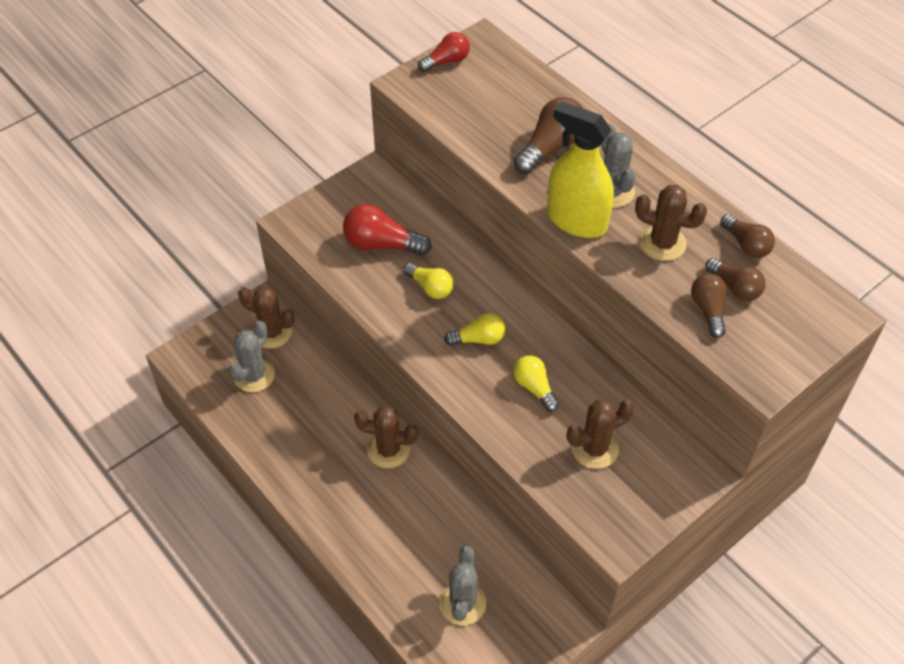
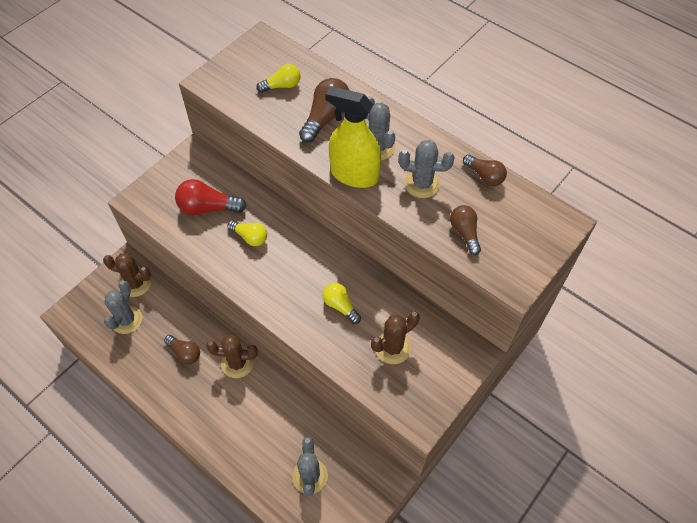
camera: 10 degrees left, 5 degrees up
(446, 61) = (236, 59): red light bulb -> none
(478, 339) = (292, 273): yellow light bulb -> yellow light bulb (282, 86)
(662, 243) = (422, 184): brown cactus -> grey cactus
(735, 287) = (482, 212): brown light bulb -> brown light bulb (185, 353)

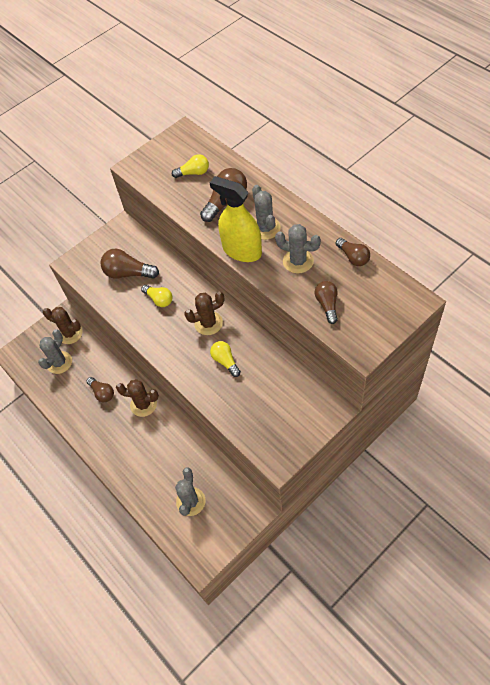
camera: 15 degrees right, 0 degrees up
(208, 208) = (128, 273): red light bulb -> brown light bulb
(392, 347) = (264, 399): brown cactus -> brown cactus (208, 323)

